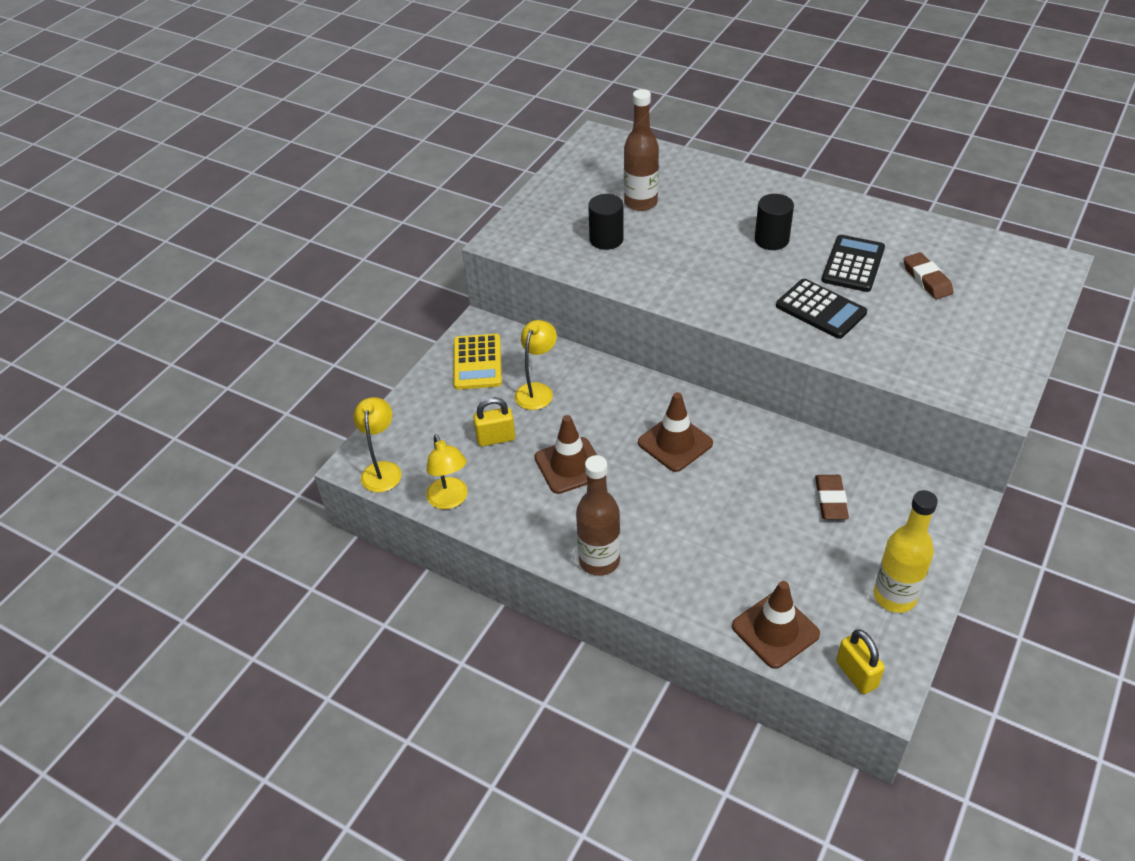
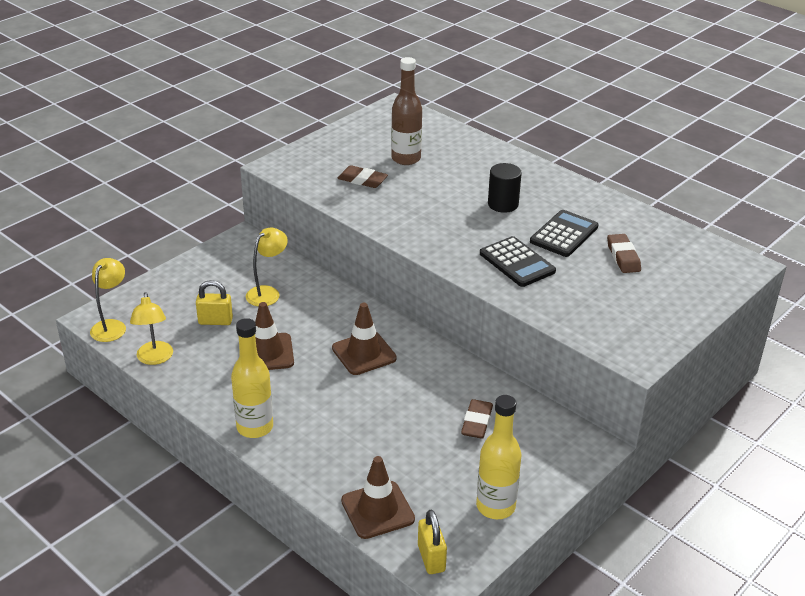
camera: 10 degrees right, 10 degrees down
(477, 362) = (229, 263): yellow calculator -> none
(599, 560) = (255, 427): brown bottle -> yellow bottle
(606, 239) = (362, 180): black cylinder -> brown eraser

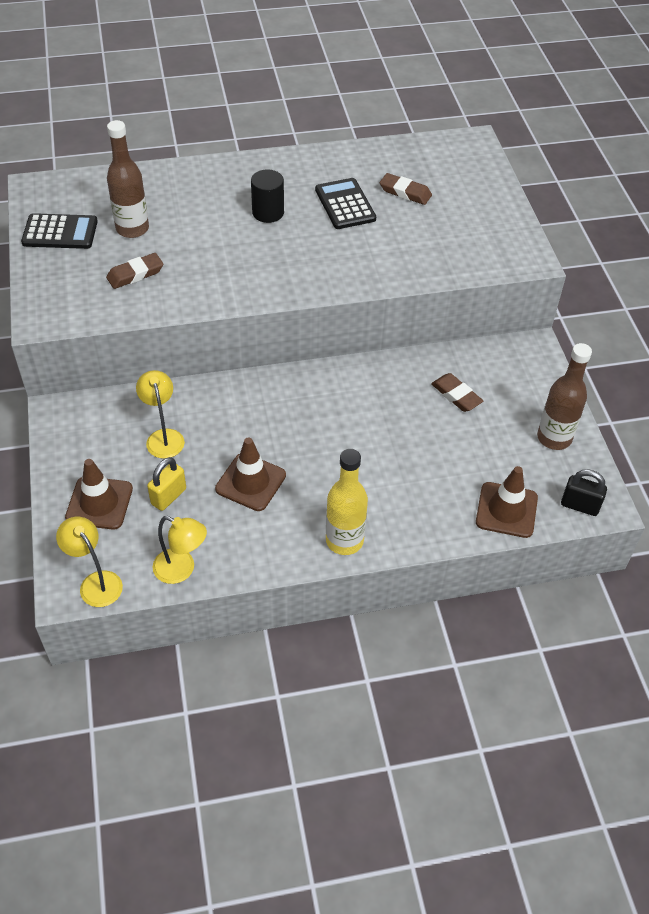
camera: 55 degrees left, 15 degrees up
(364, 353) = (312, 417): brown traffic cone -> brown traffic cone (99, 503)
(431, 558) = (579, 505): yellow padlock -> black padlock
(495, 506) = (554, 438): yellow bottle -> brown bottle
(517, 262) = (356, 251): black calculator -> black calculator (60, 232)

